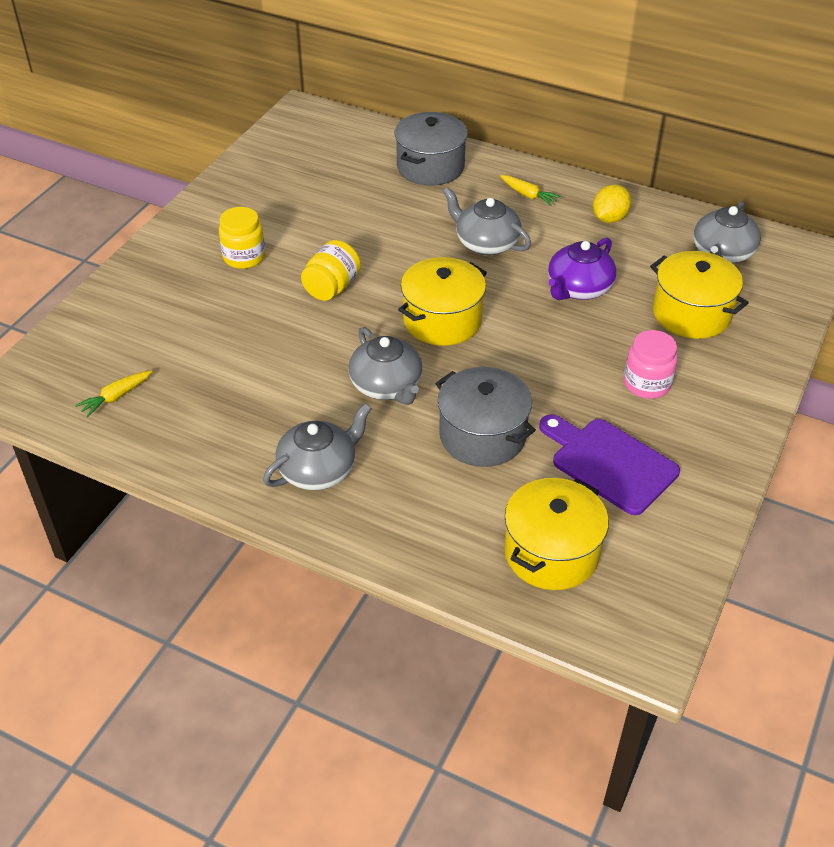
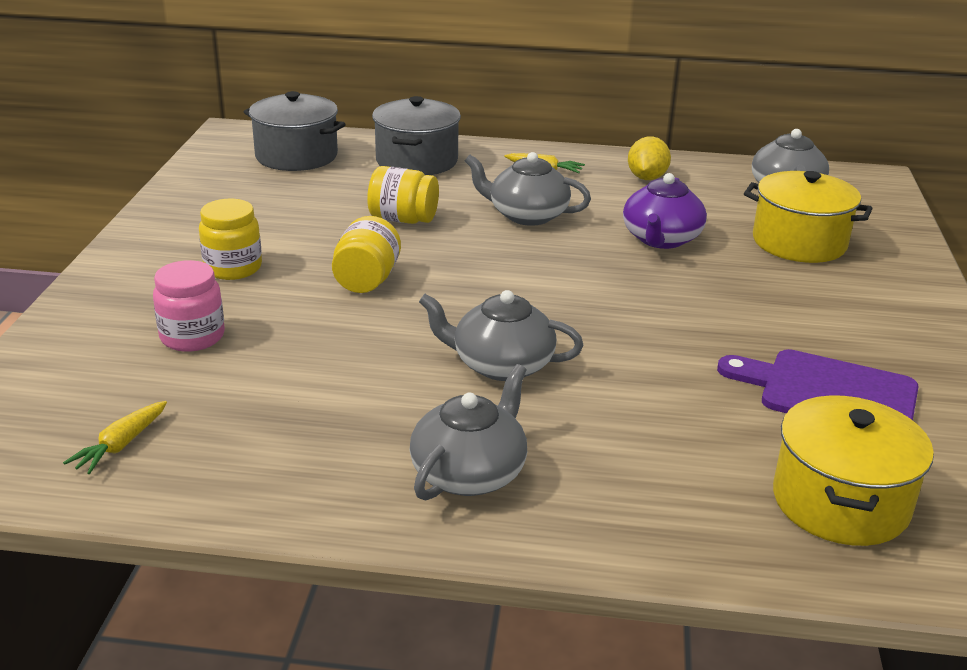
camera: 20 degrees left, 15 degrees down
(387, 385) = (501, 365): grey teapot -> grey teapot turned 150 degrees clockwise
(388, 230) = (403, 219): none -> yellow jar
(442, 320) = (526, 290): yellow pot -> none
(482, 436) = (658, 394): grey pot -> grey pot (296, 156)
(647, 384) = (806, 310): pink jar -> pink jar (192, 337)

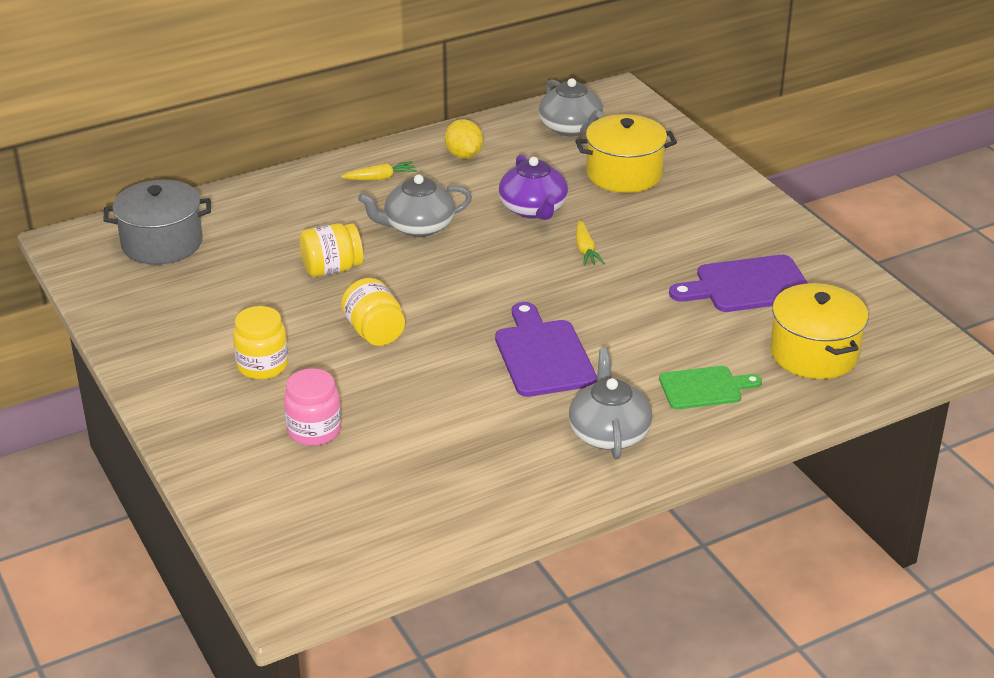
camera: 35 degrees left, 5 degrees up
(120, 445) = (379, 522): yellow carrot -> yellow carrot (585, 250)
(417, 161) = (269, 208): grey pot -> none
(501, 365) = (543, 355): grey teapot -> purple cutting board
(645, 477) = (704, 388): none -> green cutting board

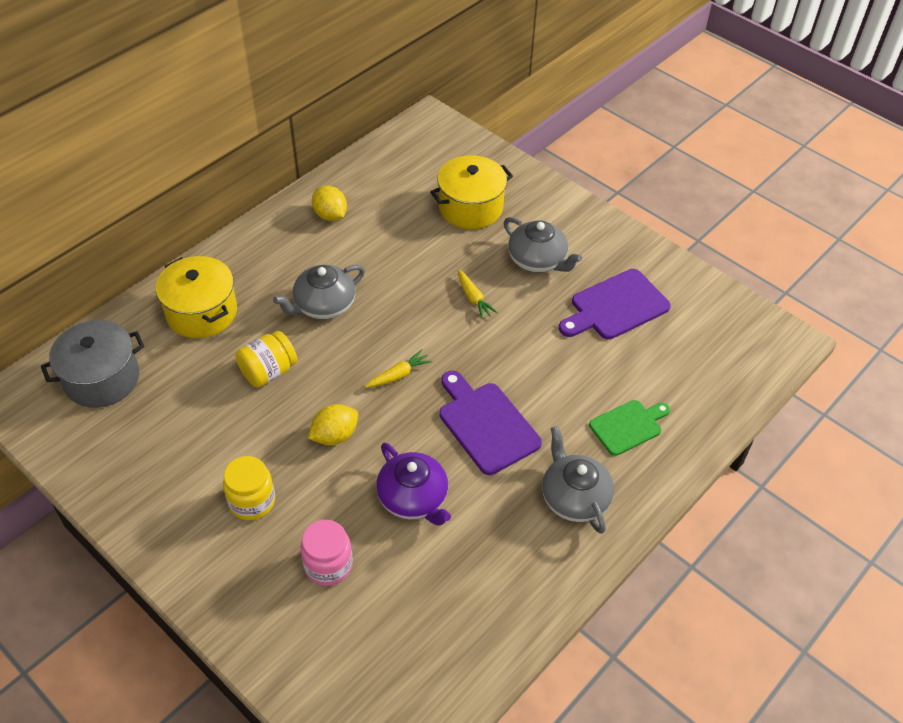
camera: 20 degrees left, 15 degrees up
(374, 332) = (335, 436): yellow jar -> yellow lemon
(380, 178) = (269, 257): yellow carrot -> yellow carrot (399, 375)
(533, 209) = (413, 263): purple teapot -> purple teapot (413, 498)
(571, 128) = (407, 166): grey teapot -> grey teapot (538, 260)
(814, 353) = (695, 366): yellow pot -> yellow pot (201, 312)

